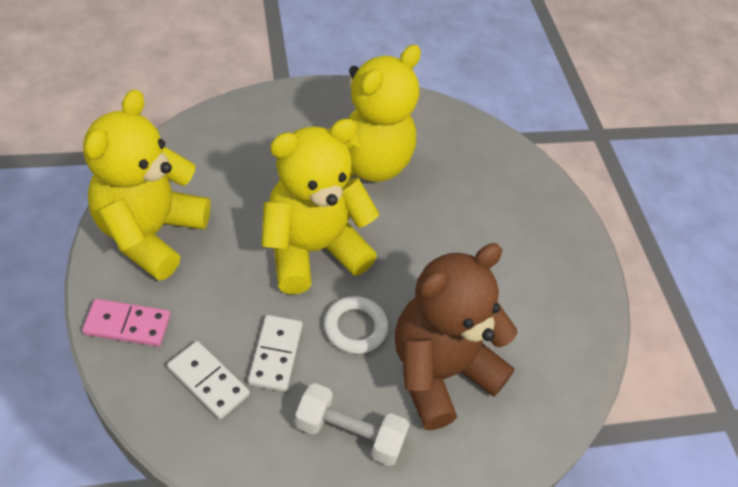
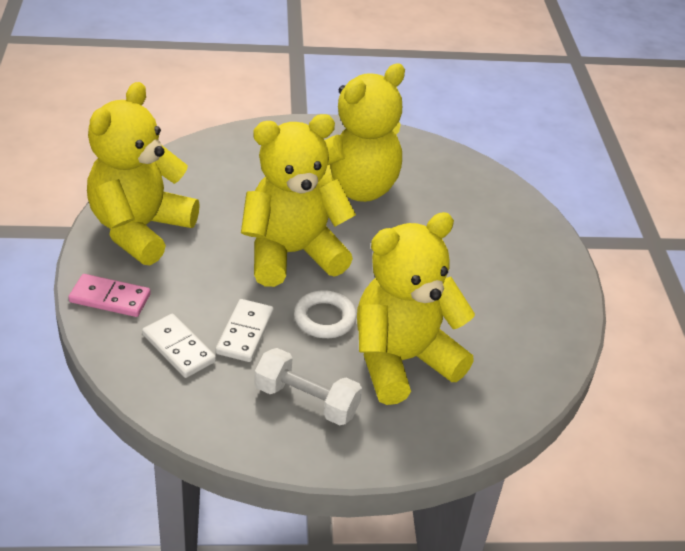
camera: 10 degrees right, 10 degrees down
(440, 372) = (402, 360): brown teddy bear -> yellow teddy bear

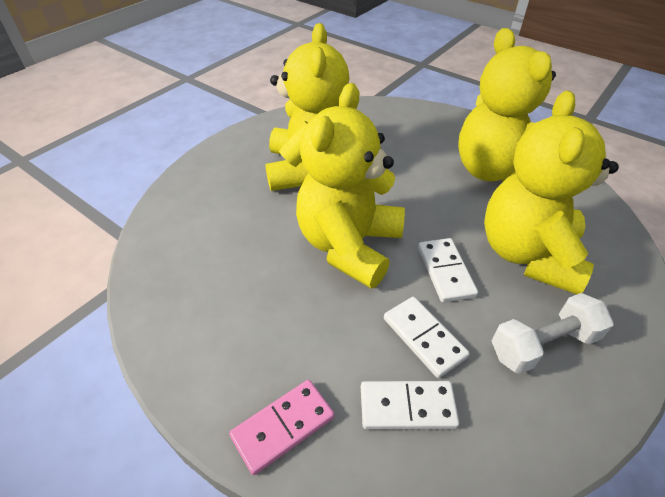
camera: 45 degrees left, 5 degrees up
(140, 229) = (209, 334): yellow teddy bear -> yellow teddy bear (494, 172)
(324, 318) = (445, 271): white ring -> white domino

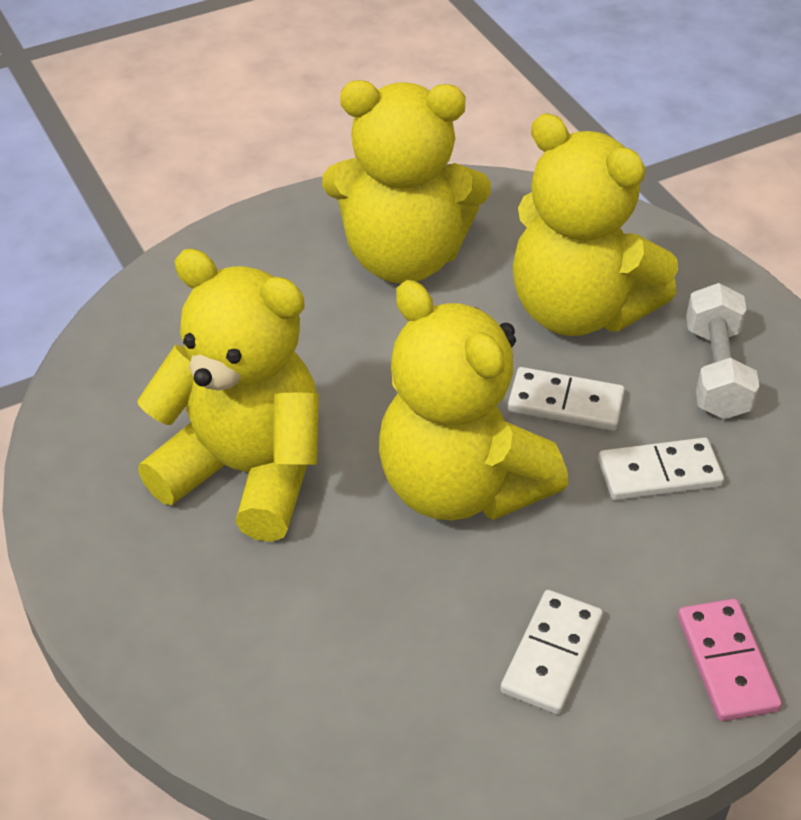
camera: 65 degrees left, 0 degrees up
(407, 406) = (745, 530): white domino -> white domino (551, 654)

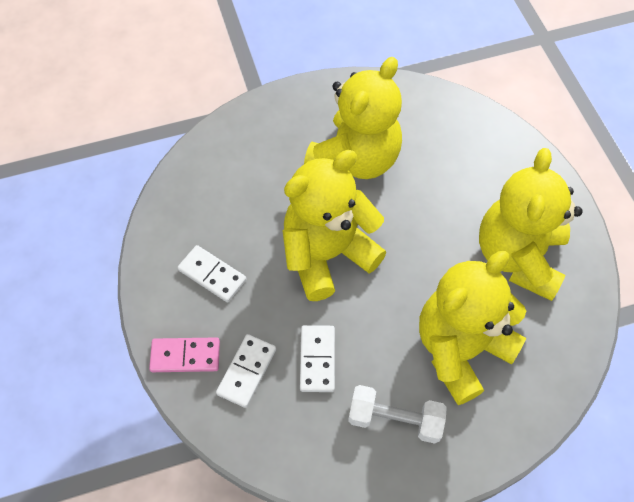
camera: 100 degrees right, 15 degrees up
(565, 403) = (380, 321): white domino -> white domino (246, 371)

